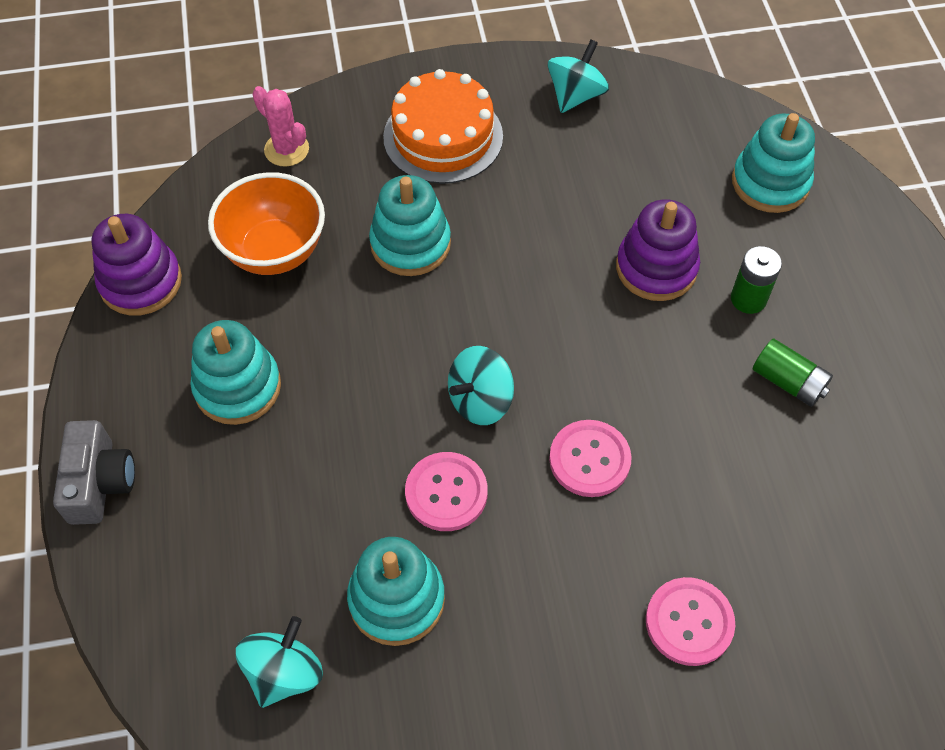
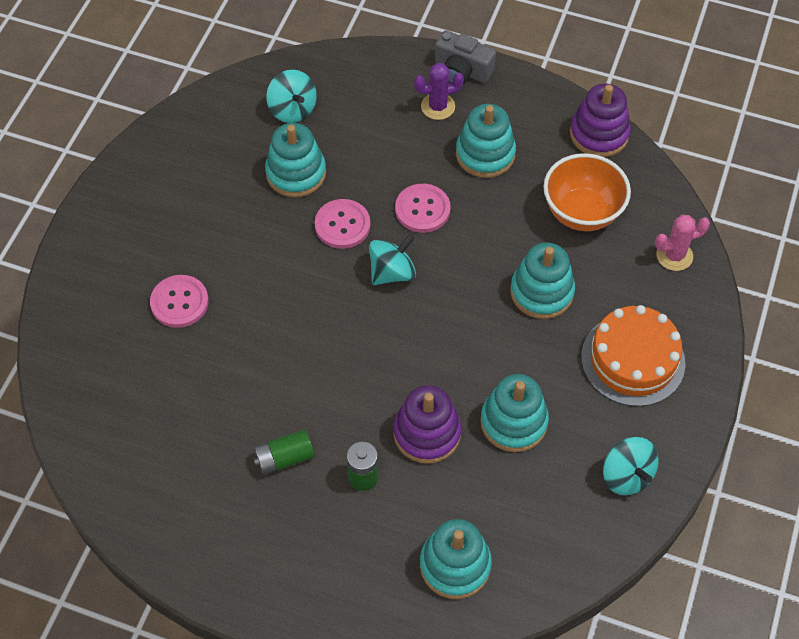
camera: 120 degrees right, 0 degrees up
(182, 480) = (438, 106): none -> purple cactus
(480, 400) = (392, 272): turquoise spinning top -> turquoise spinning top turned 60 degrees clockwise
(586, 202) = (513, 422): none -> turquoise stacking toy
(589, 459) = (311, 309): pink button -> pink button (422, 209)

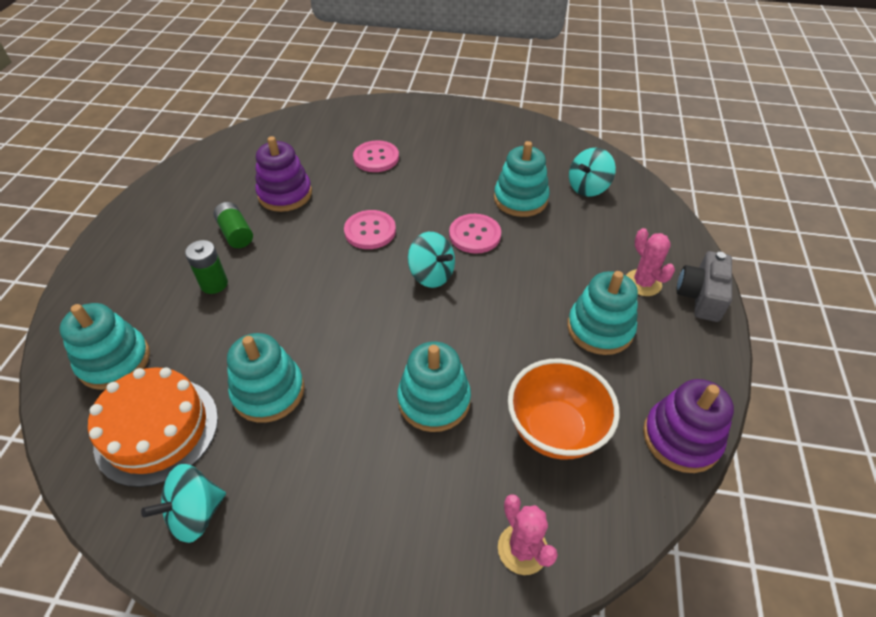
camera: 80 degrees right, 10 degrees down
(422, 209) = (510, 287): pink button -> pink button (370, 231)
(427, 433) = (257, 322): purple stacking toy -> purple stacking toy (285, 194)
(438, 106) = (643, 283): purple cactus -> pink cactus
(633, 359) = (355, 508): orange cake -> orange cake (157, 430)

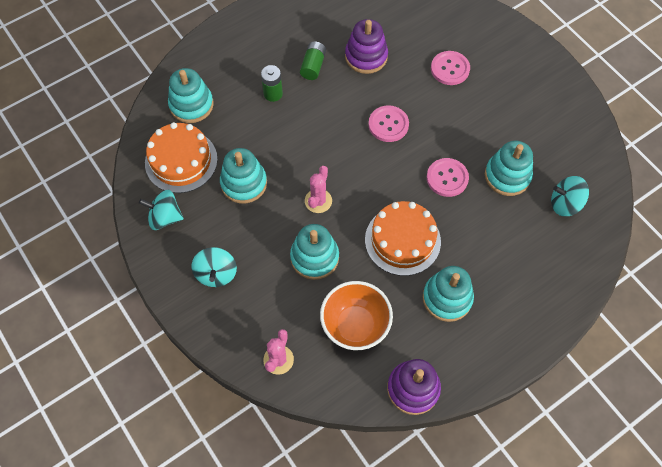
camera: 45 degrees right, 15 degrees up
(431, 275) = (392, 184): turquoise spinning top -> turquoise spinning top (216, 273)
(500, 313) = (402, 240): none -> orange cake
(643, 283) = (510, 295): pink cactus -> pink cactus (318, 201)
(701, 296) = (535, 334): grey camera -> none

